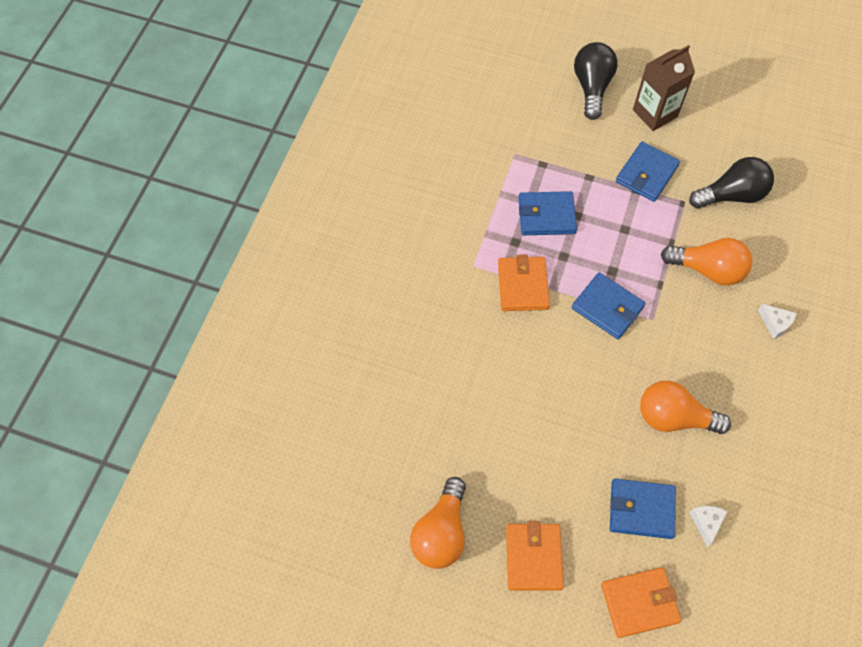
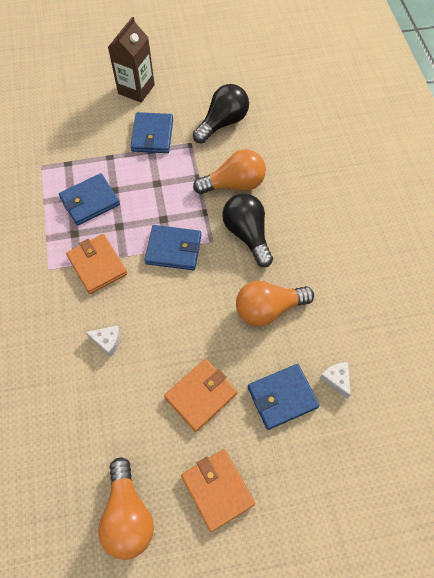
camera: 30 degrees left, 0 degrees up
(592, 87) = (79, 90): black light bulb -> black light bulb (247, 234)
(639, 603) = (321, 477): orange wallet -> orange wallet (201, 395)
(775, 323) = (303, 200): white cheese -> white cheese (107, 341)

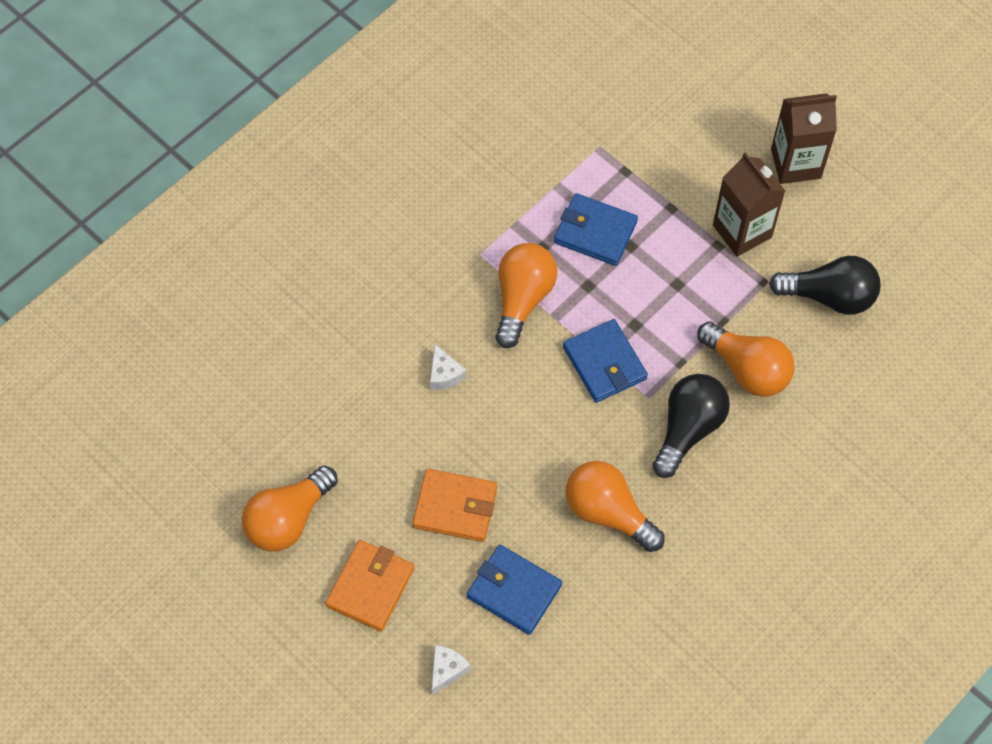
camera: 55 degrees right, 0 degrees up
(97, 265) = (522, 299): orange wallet -> orange light bulb
(152, 135) = (742, 231): blue wallet -> brown carton
(336, 380) = (576, 636): white cheese -> white cheese (447, 670)

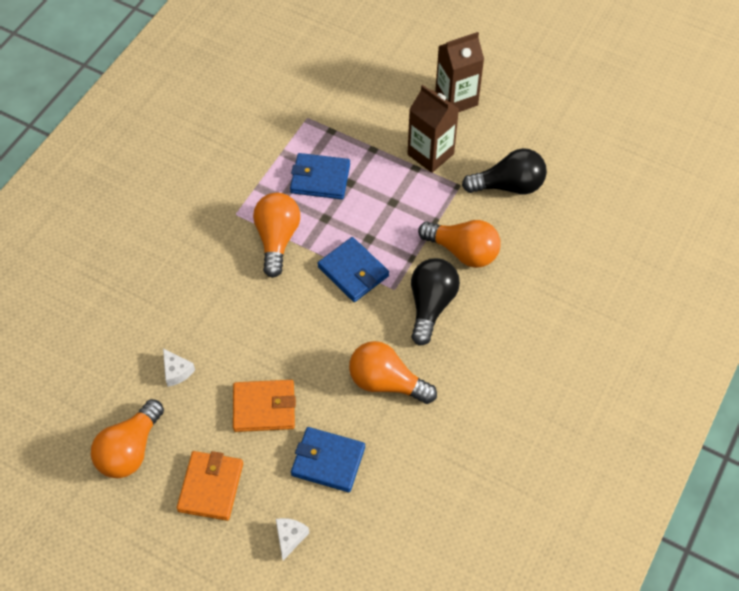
camera: 15 degrees left, 5 degrees down
(444, 374) = (230, 308): white cheese -> white cheese (177, 371)

